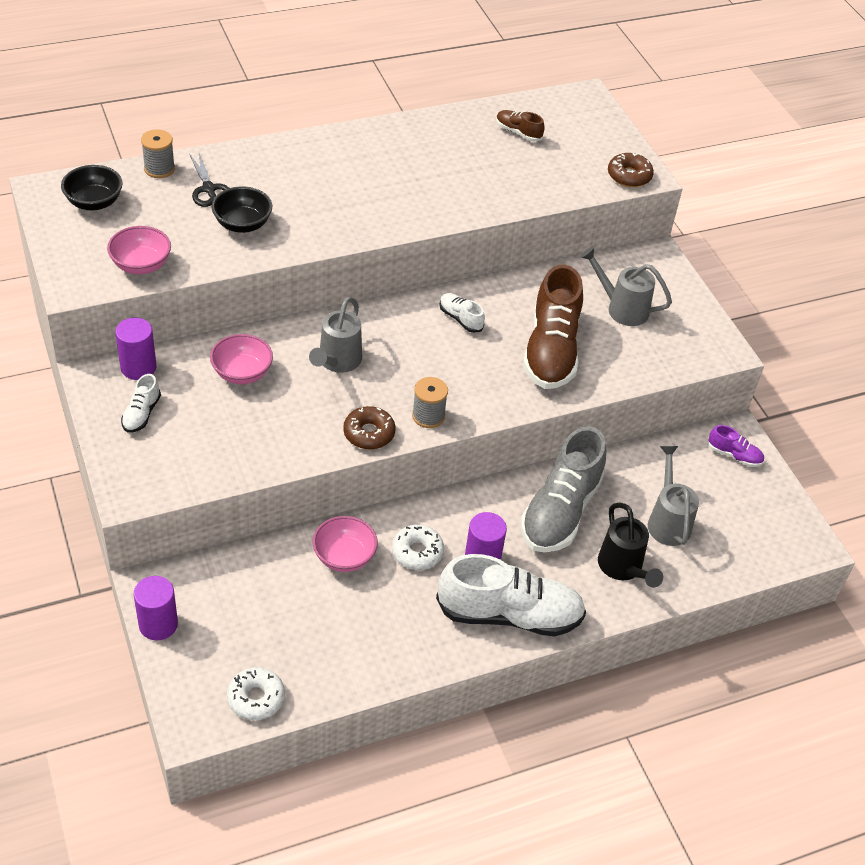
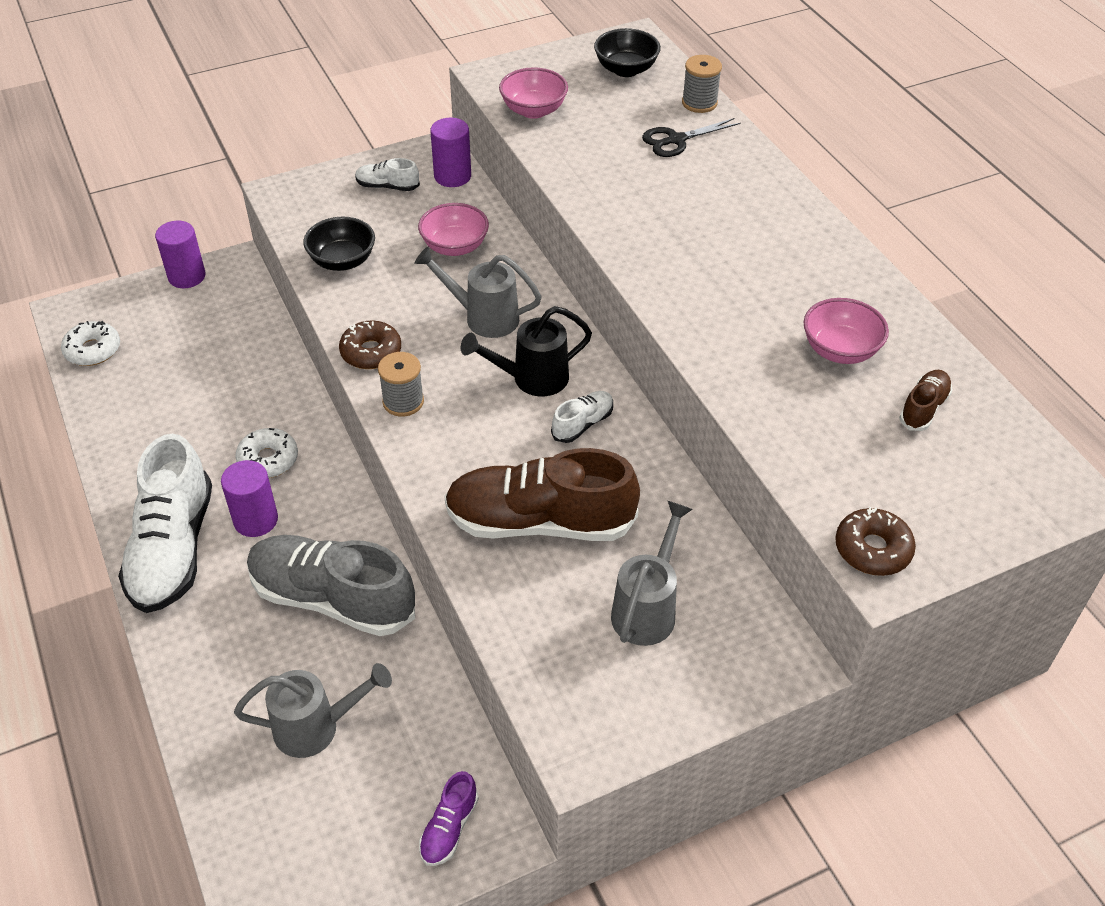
camera: 90 degrees right, 0 degrees up
(242, 224) = (622, 170): black bowl -> black bowl (342, 261)
(344, 557) = (263, 399): pink bowl -> pink bowl (840, 350)
(623, 568) = (236, 669): black watering can -> black watering can (532, 379)

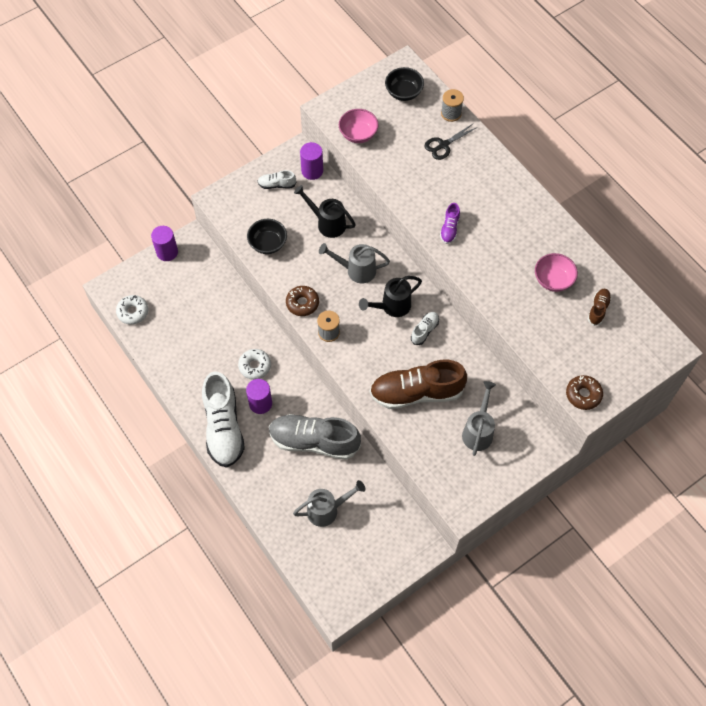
camera: 10 degrees left, 15 degrees up
(449, 828) = (403, 547): purple shoe -> purple shoe (449, 229)
(455, 246) = (327, 223): pink bowl -> black watering can

